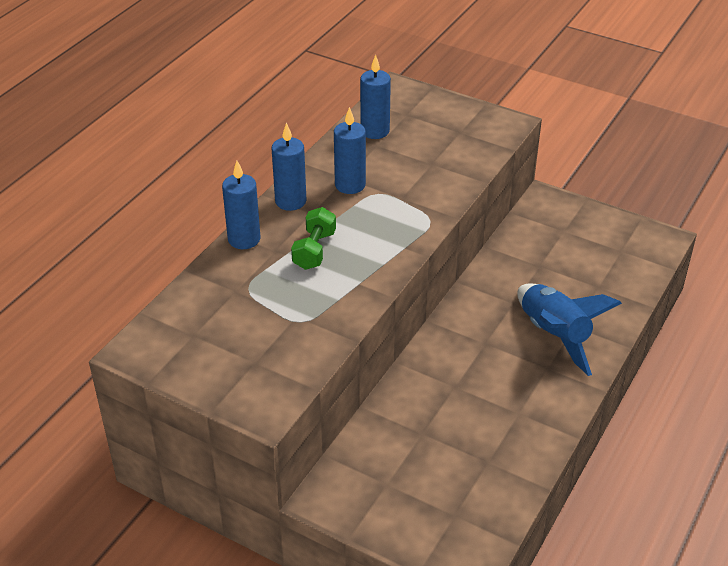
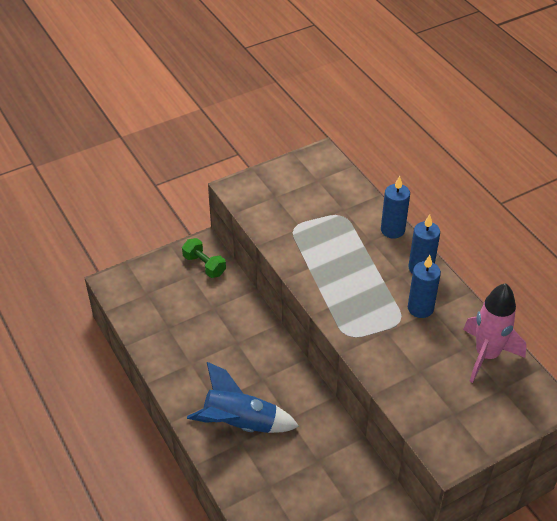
camera: 120 degrees right, 5 degrees up
(314, 250) = (357, 259): green dumbbell -> green dumbbell (204, 265)
(375, 131) = (486, 355): blue candle -> pink rocket

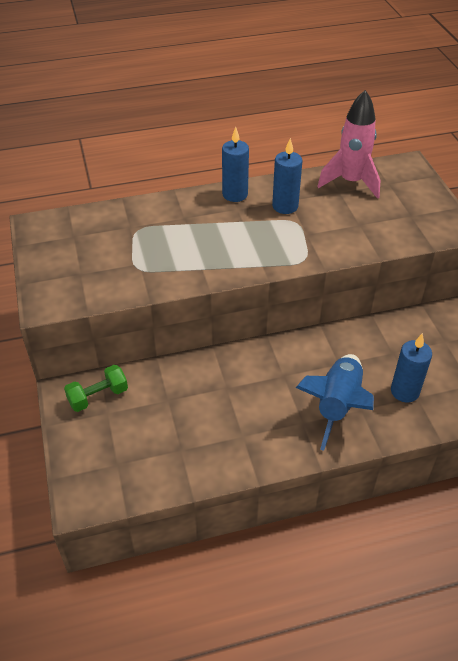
camera: 75 degrees left, 0 degrees up
(392, 230) = (176, 200): blue candle -> blue candle (404, 391)

